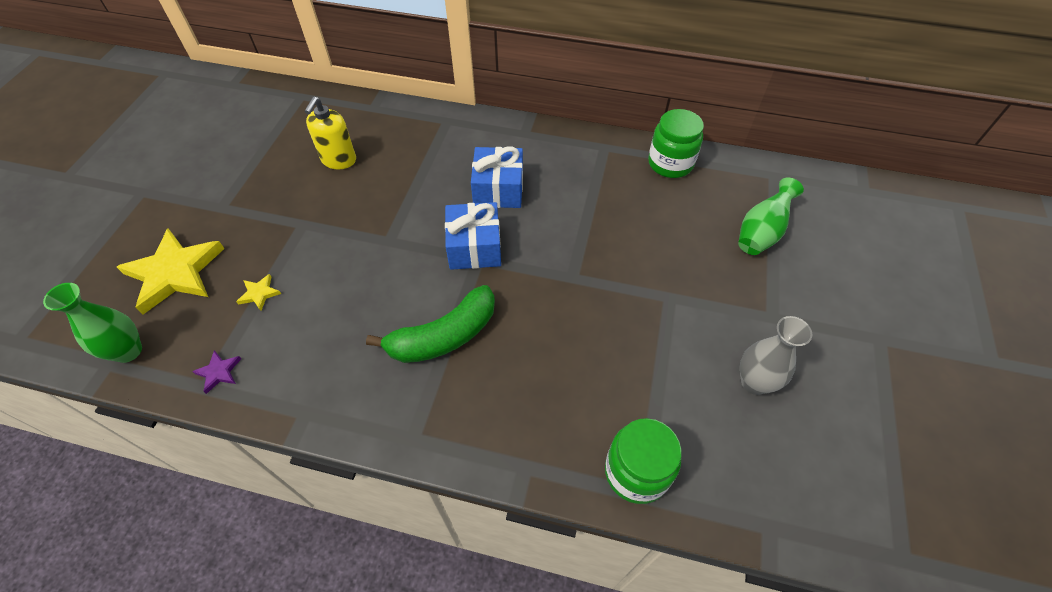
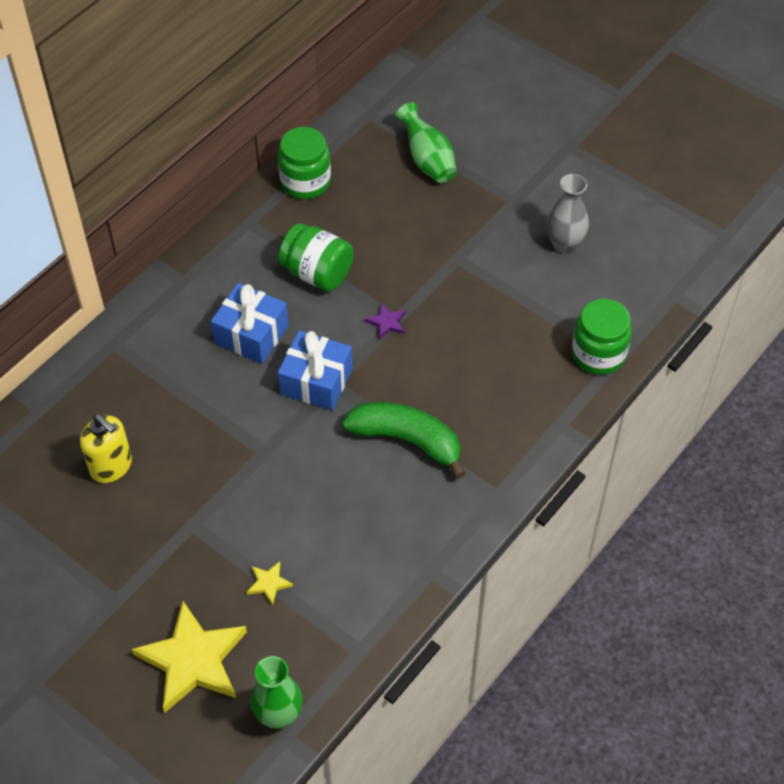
camera: 65 degrees left, 0 degrees up
(219, 372) = (349, 635): purple star -> purple star (387, 322)
(444, 336) = (407, 440): green banana -> green banana turned 60 degrees counterclockwise
(584, 206) = (317, 273): none -> green jar

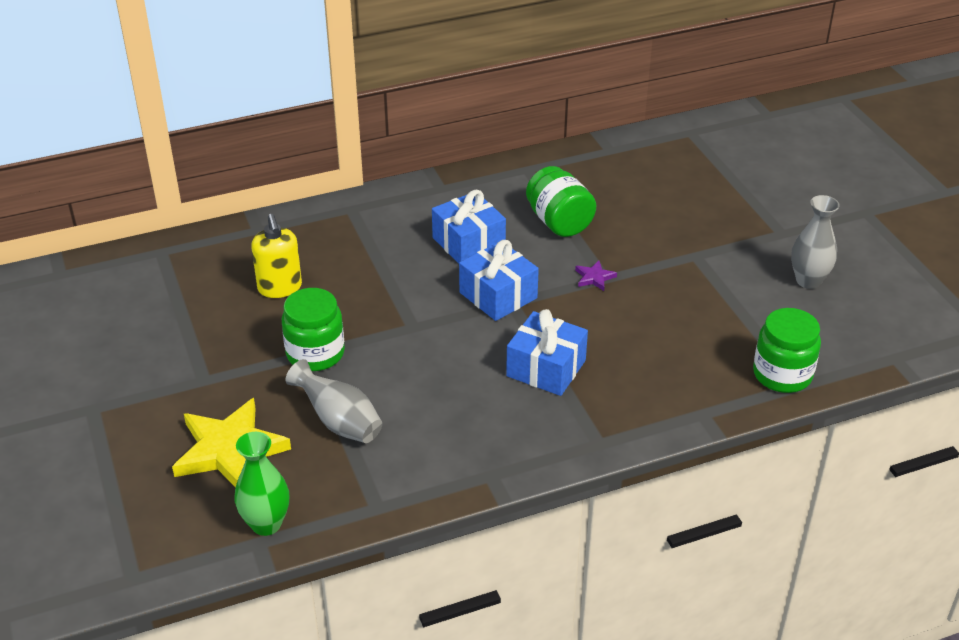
camera: 30 degrees right, 15 degrees down
(269, 583) = (339, 422): yellow star -> grey vase
(305, 182) = (598, 158): green jar -> green jar (315, 353)
(407, 440) = (546, 368): green banana -> blue gift
(427, 160) = (720, 179): green vase -> none

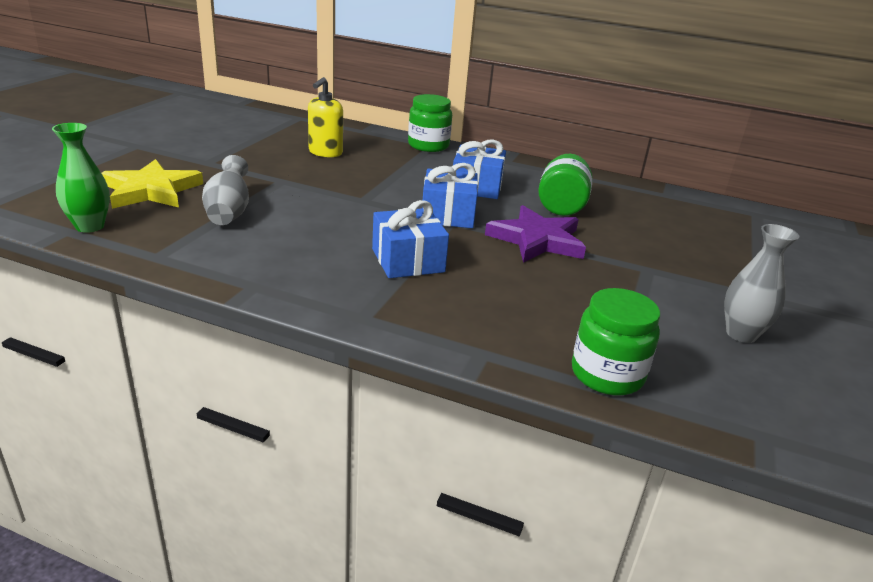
camera: 40 degrees right, 10 degrees down
(315, 353) = (283, 182): green jar -> green jar (428, 145)
(594, 277) = (537, 240): purple star -> purple star, size x2.39

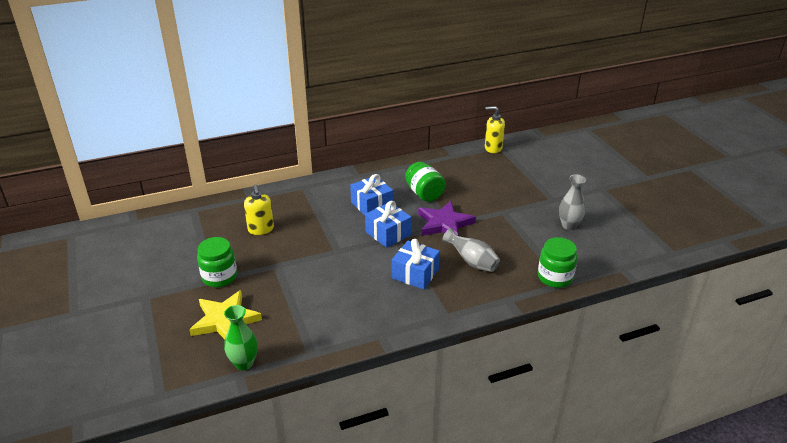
camera: 40 degrees left, 5 degrees up
(229, 212) = (291, 304): grey vase -> grey vase (472, 262)
(428, 145) = (302, 188): green jar -> green jar (219, 277)
(742, 211) = (493, 148): none -> yellow soap dispenser

